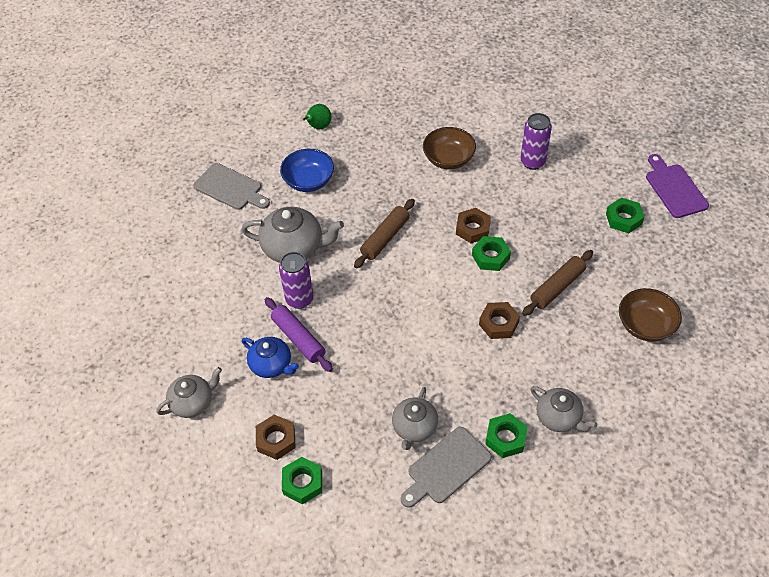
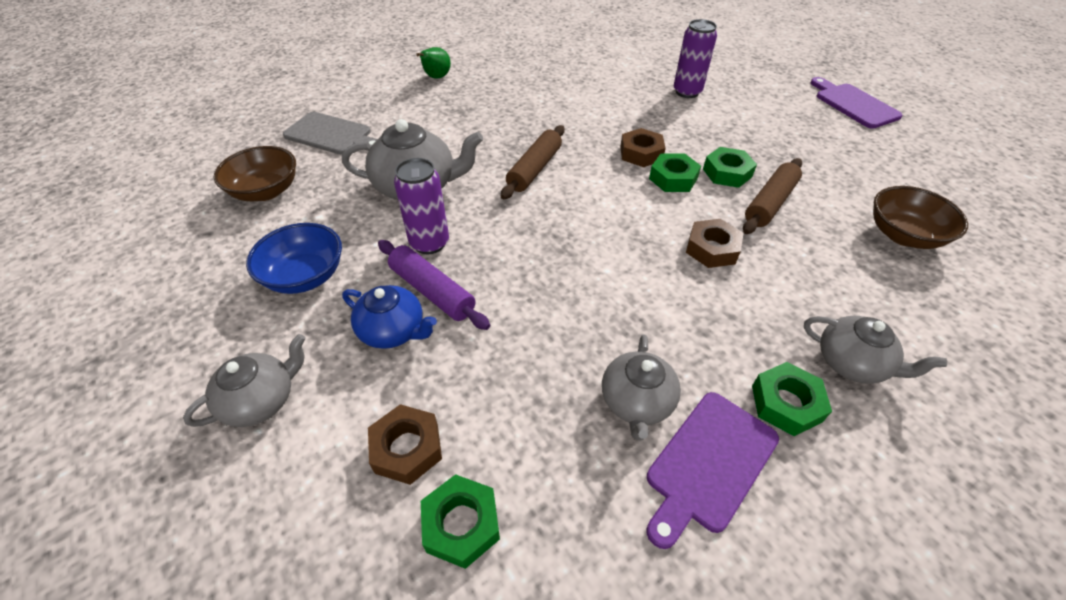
camera: 10 degrees left, 5 degrees down
(309, 181) = (430, 123): blue bowl -> blue bowl (305, 276)
(446, 467) = (708, 463): grey cutting board -> purple cutting board
(448, 159) = (591, 95): brown bowl -> brown bowl (266, 191)
(623, 219) = (813, 133): green nut -> green nut (727, 173)

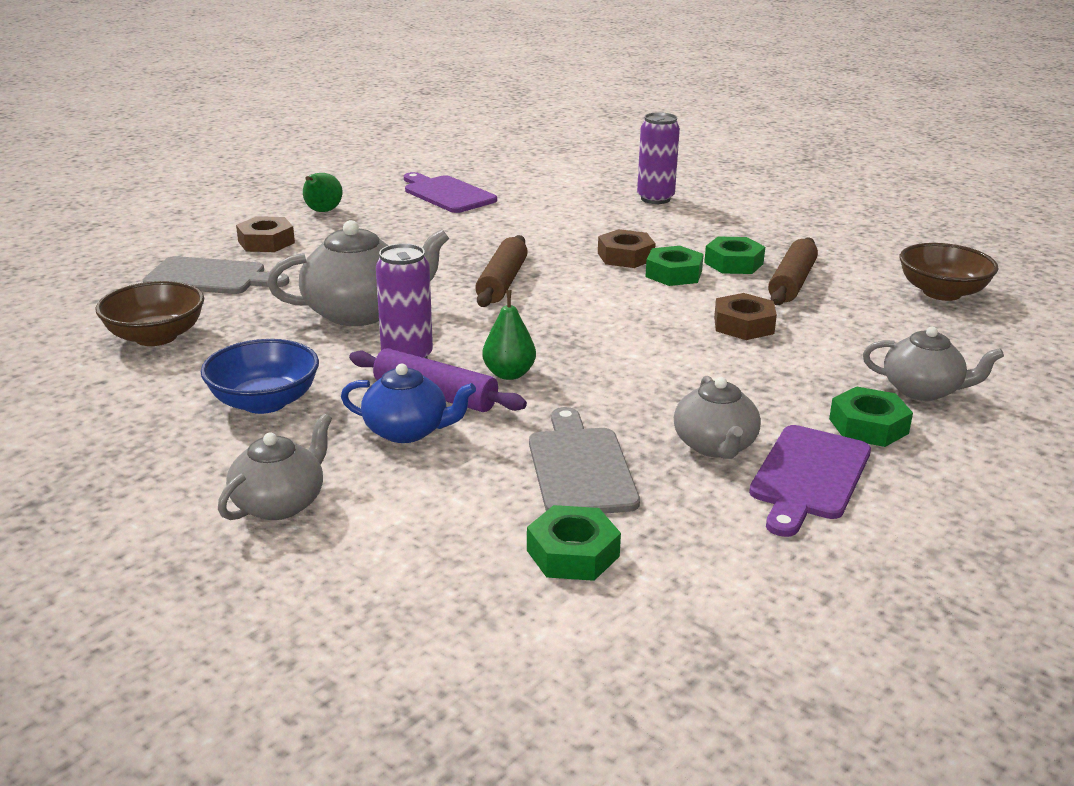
camera: 15 degrees left, 20 degrees down
(407, 448) = (480, 513): brown nut -> brown nut (266, 242)
(498, 276) = (509, 374): none -> green pear
(511, 406) = (580, 467): none -> grey cutting board
(854, 104) = (853, 193): purple cutting board -> purple cutting board (447, 194)

